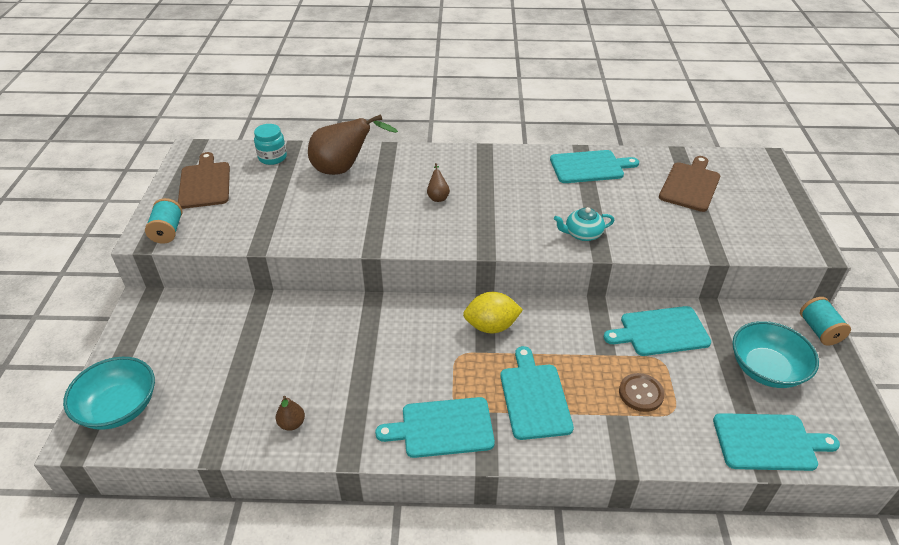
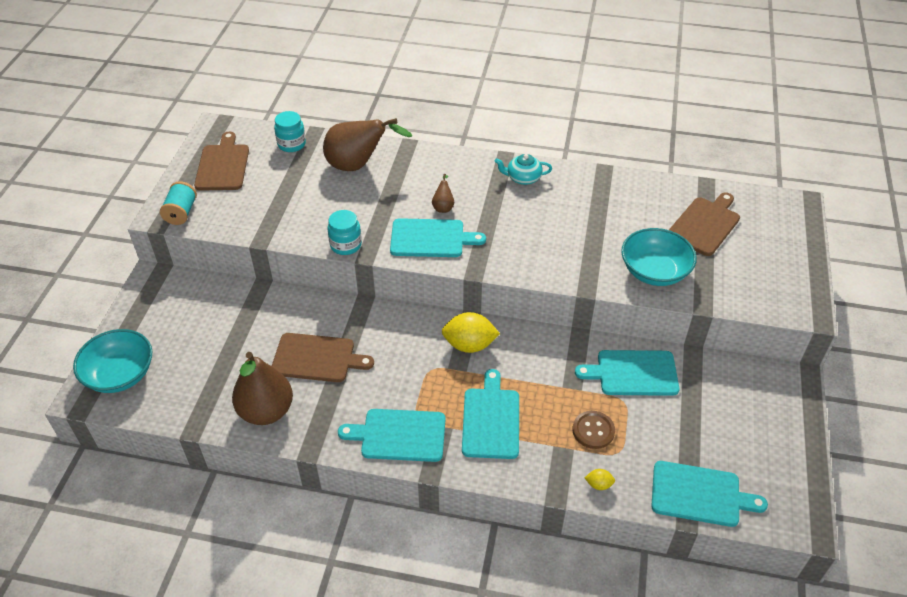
camera: 10 degrees right, 5 degrees up
(292, 423) = (266, 411): brown pear -> brown pear, size x2.27
(336, 360) = (317, 358): none -> brown cutting board
(348, 242) = (346, 245): none -> turquoise jar
(582, 234) = (575, 265): turquoise teapot -> turquoise teapot (523, 178)
(589, 167) = (606, 191): turquoise cutting board -> turquoise cutting board (431, 238)
(664, 448) = (598, 484): none -> yellow lemon
(766, 369) = (725, 425): turquoise bowl -> turquoise bowl (654, 271)
(819, 330) = (794, 394): turquoise spool -> none

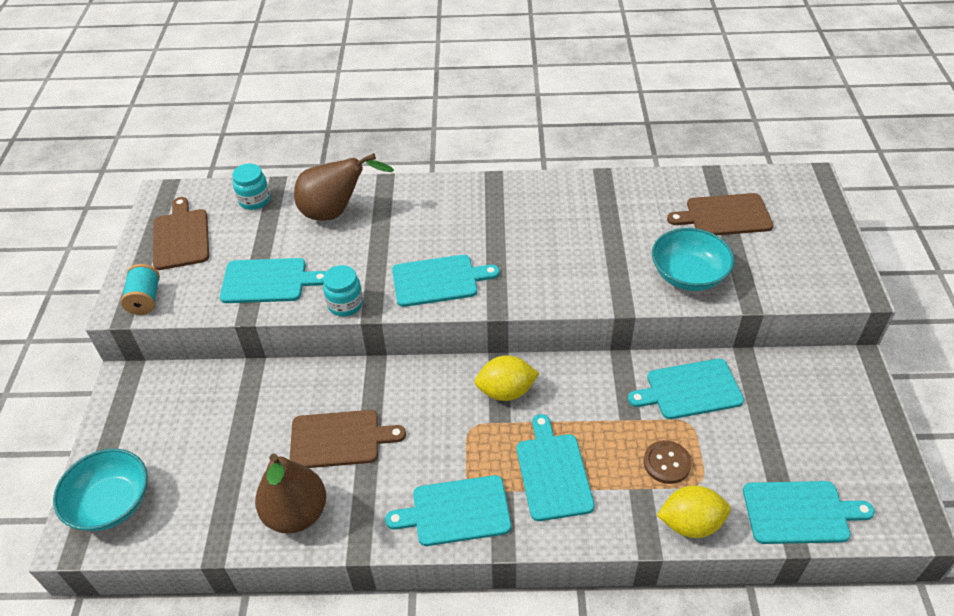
camera: 10 degrees left, 0 degrees up
(286, 214) = (268, 281): none -> turquoise cutting board
(443, 207) = (442, 243): brown pear -> none
(523, 178) = (520, 197): turquoise teapot -> none
(598, 484) = (690, 523): yellow lemon -> yellow lemon, size x2.14
(705, 224) = (724, 215): brown cutting board -> brown cutting board turned 120 degrees counterclockwise

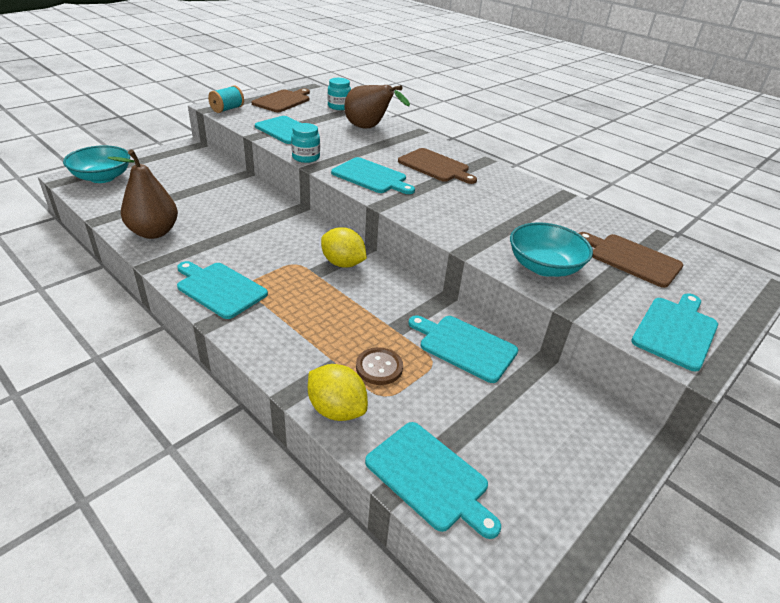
camera: 40 degrees right, 10 degrees down
(339, 439) = (225, 222): brown cutting board -> brown cutting board (435, 166)
(553, 473) = (300, 315): turquoise cutting board -> turquoise cutting board (676, 330)

